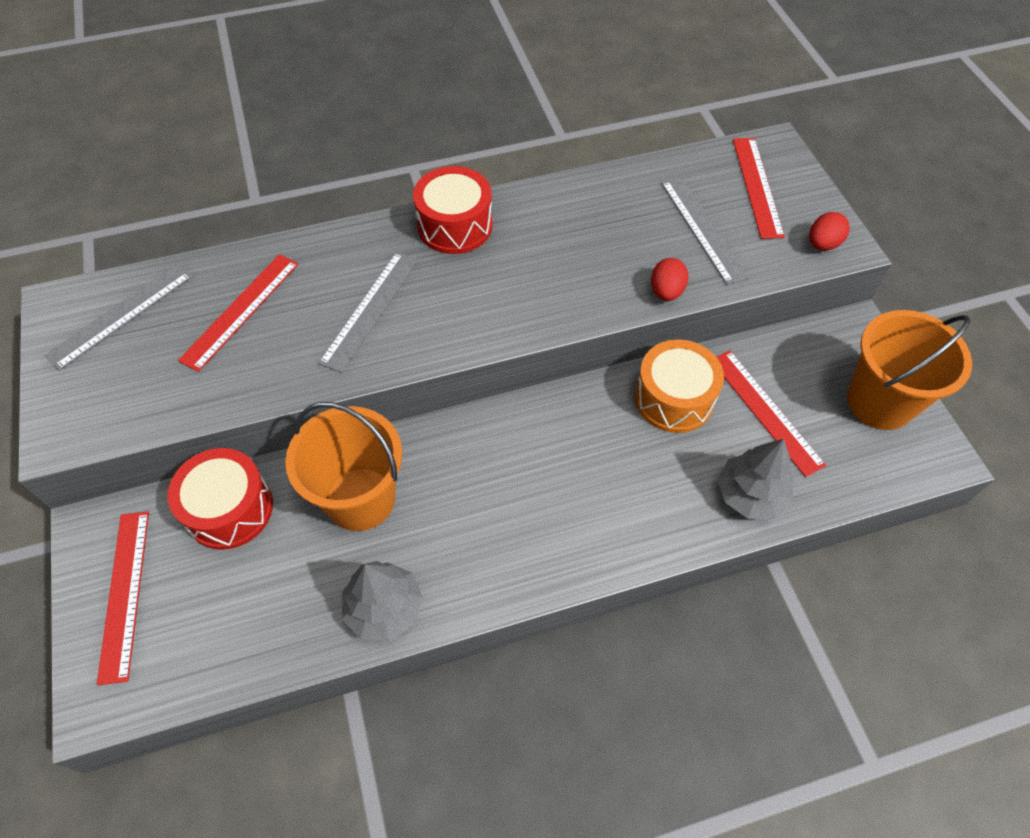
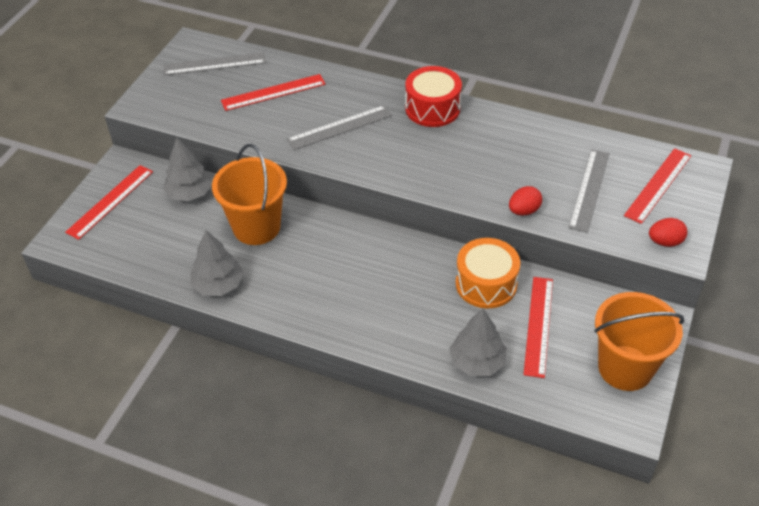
camera: 40 degrees right, 10 degrees down
(229, 509) = (190, 193): red drum -> grey tree

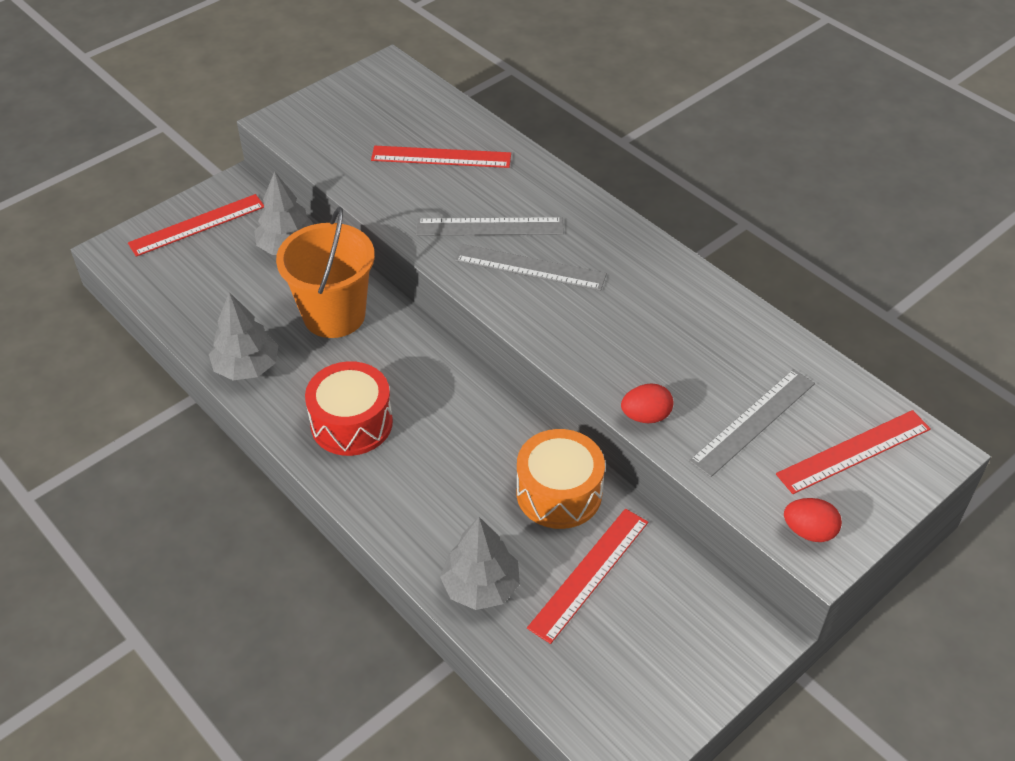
camera: 25 degrees right, 0 degrees up
(214, 64) = (397, 100): grey ruler -> grey ruler (530, 267)
(432, 108) = (620, 242): red drum -> red drum (351, 423)
(625, 368) = (665, 678): orange bucket -> none

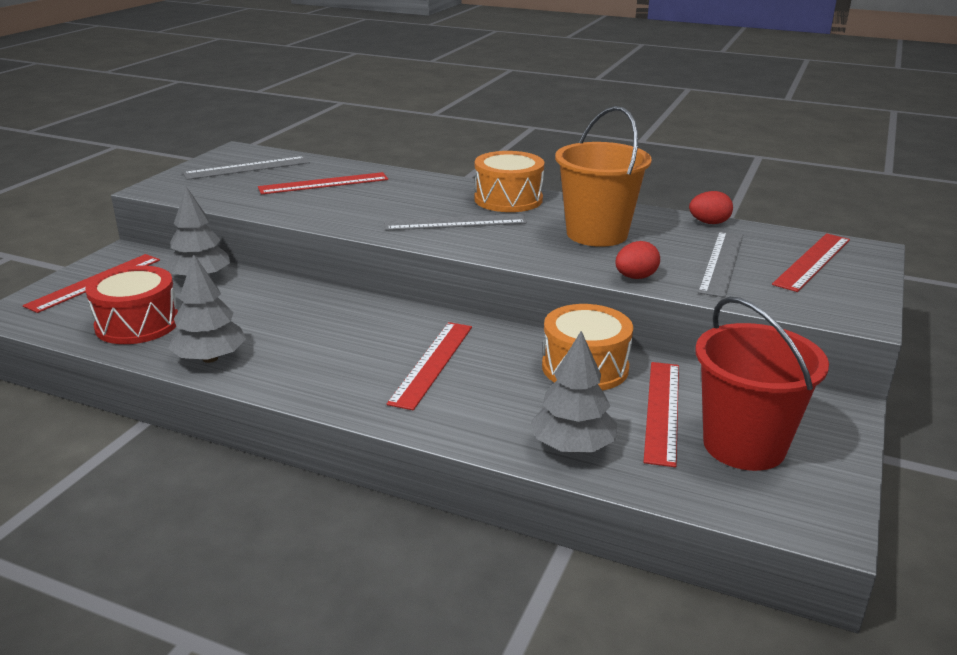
camera: 25 degrees left, 20 degrees down
(334, 315) = (278, 308): orange bucket -> orange bucket (597, 234)
(351, 423) = (349, 370): red drum -> red drum (137, 324)
(426, 438) = (432, 363): none -> red ruler
(489, 227) = (400, 209): grey ruler -> grey ruler (247, 168)
(610, 241) = (508, 199): none -> orange drum
(630, 643) = (744, 445): none -> red bucket
(809, 531) = (834, 308): red egg -> red egg (709, 223)

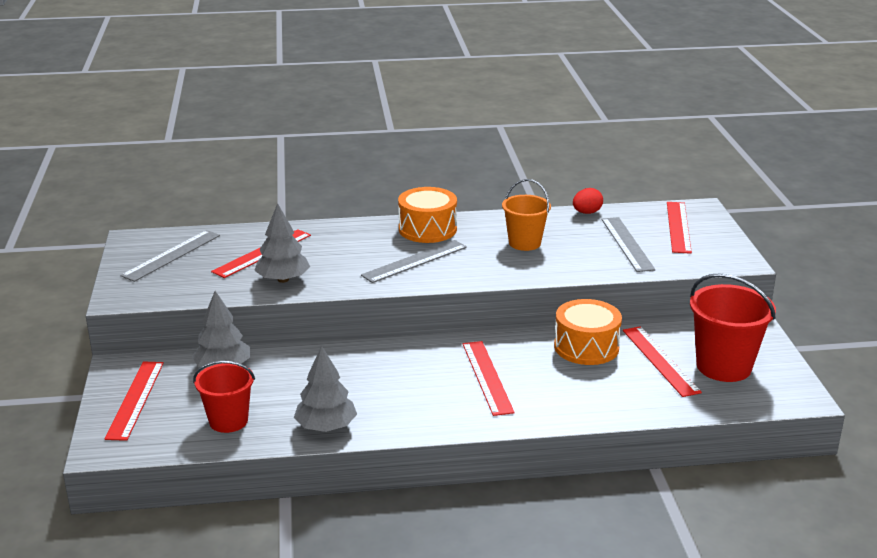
camera: 30 degrees left, 0 degrees up
(137, 324) = (228, 421): red drum -> red bucket
(572, 446) = (633, 401): grey tree -> grey tree (283, 279)
(597, 234) = (524, 243): orange bucket -> orange bucket, size x0.66
(635, 277) = (587, 271): red egg -> none

